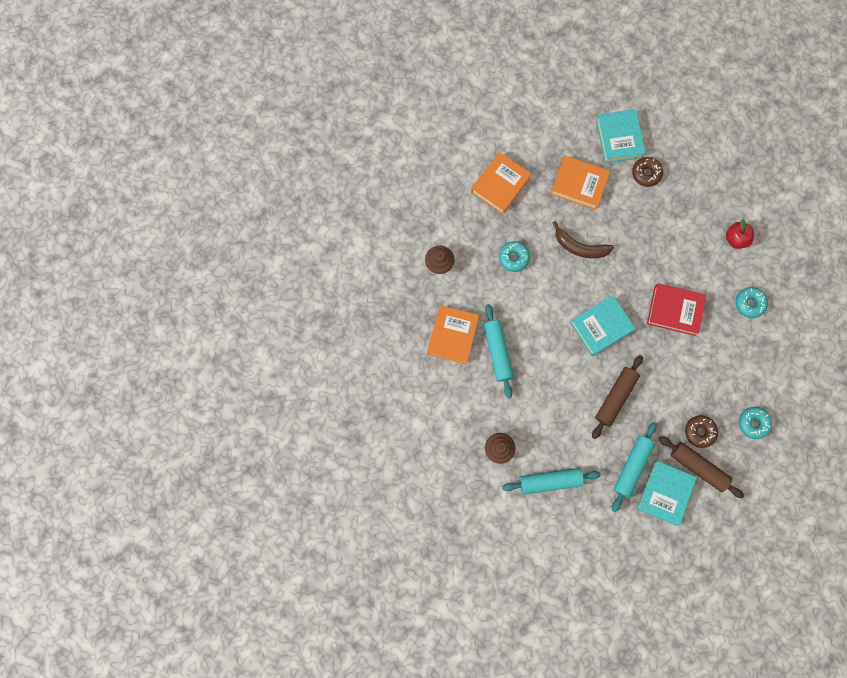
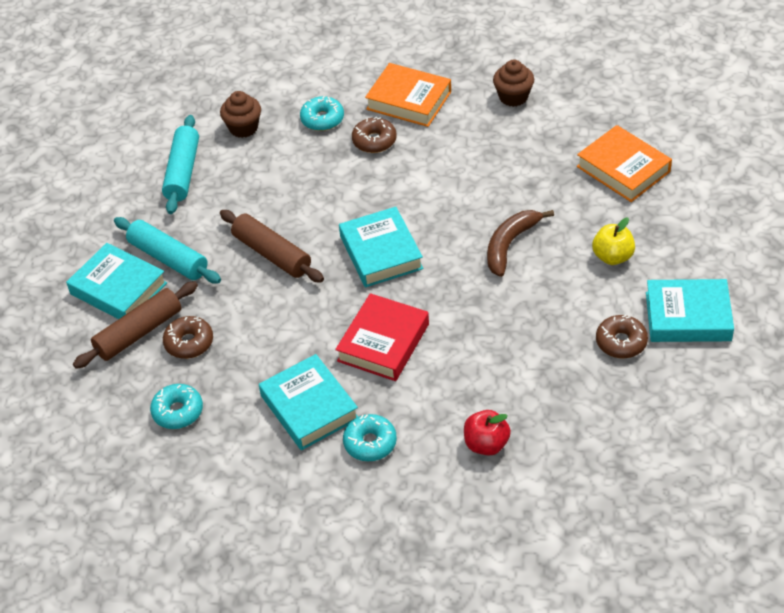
camera: 105 degrees right, 30 degrees down
(498, 352) = (374, 141): turquoise rolling pin -> brown donut
(513, 258) = (507, 171): turquoise donut -> turquoise donut (322, 119)
(579, 184) = (612, 257): orange book -> yellow apple
(732, 344) = (309, 407): none -> turquoise book

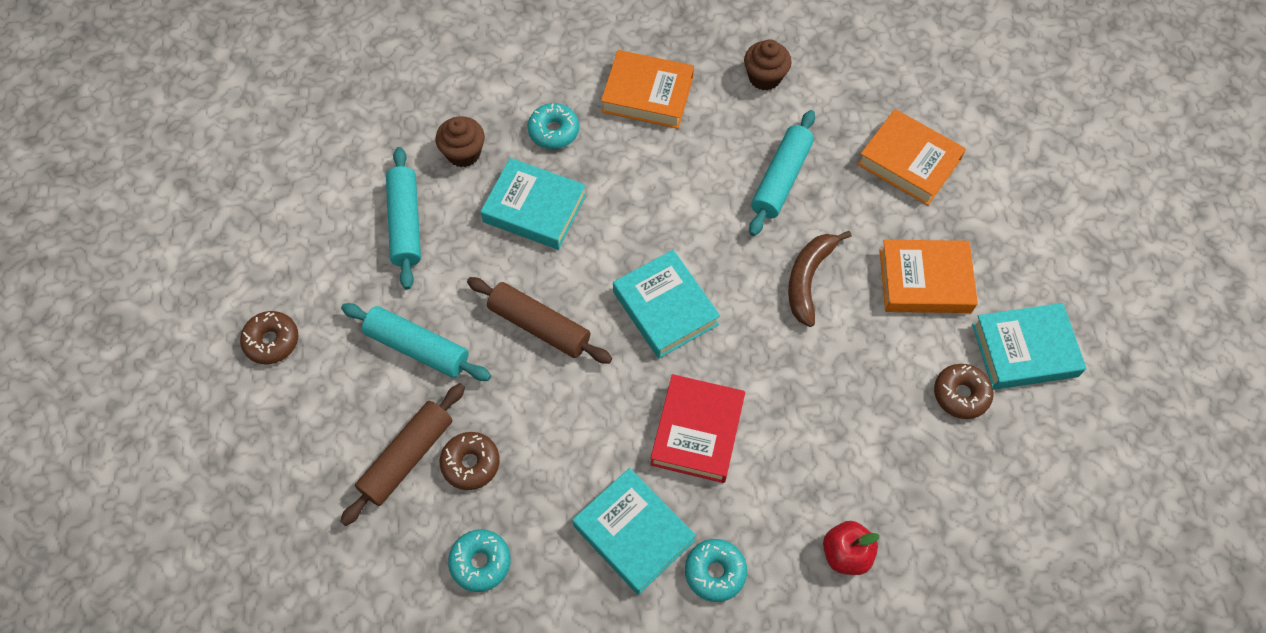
camera: 15 degrees left, 15 degrees up
(118, 288) = (367, 398): turquoise book -> turquoise book (534, 209)
(374, 141) = (621, 154): brown donut -> brown donut (272, 341)
(506, 171) = (780, 179): none -> turquoise rolling pin
(612, 257) = (925, 281): yellow apple -> orange book

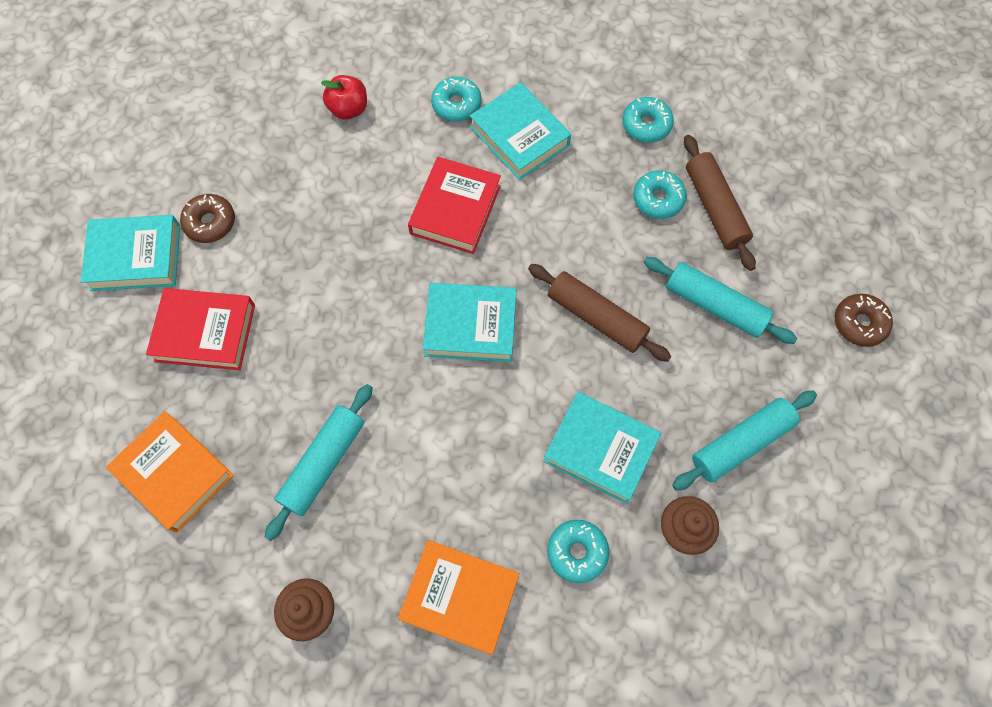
camera: 175 degrees left, 5 degrees up
(406, 223) = (741, 443): turquoise rolling pin -> turquoise rolling pin turned 60 degrees clockwise
(407, 458) = (714, 208): brown rolling pin -> brown rolling pin turned 60 degrees counterclockwise
(471, 463) = (658, 199): brown donut -> turquoise donut
(665, 308) = (470, 326): turquoise book -> turquoise book turned 60 degrees counterclockwise
(808, 279) = (321, 344): brown banana -> none
(925, 281) = (205, 332): orange book -> red book

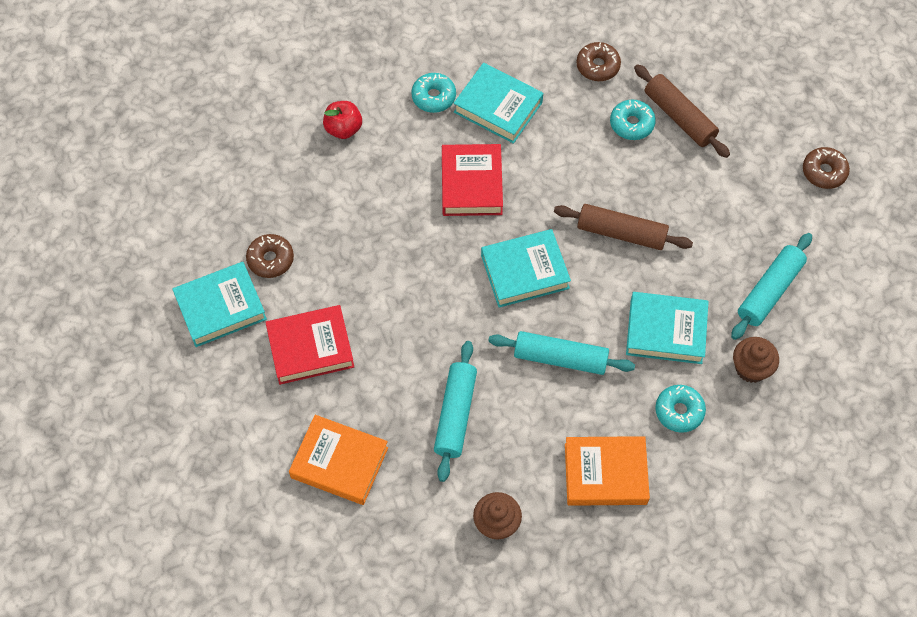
camera: 20 degrees left, 5 degrees down
(646, 125) = (598, 66): turquoise donut -> brown donut
(715, 306) = (709, 194): turquoise rolling pin -> turquoise rolling pin (560, 358)

